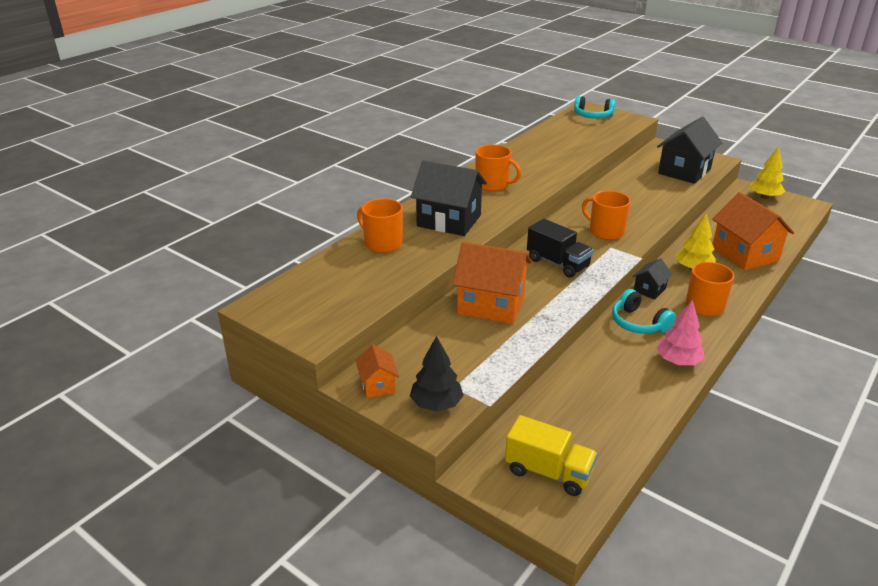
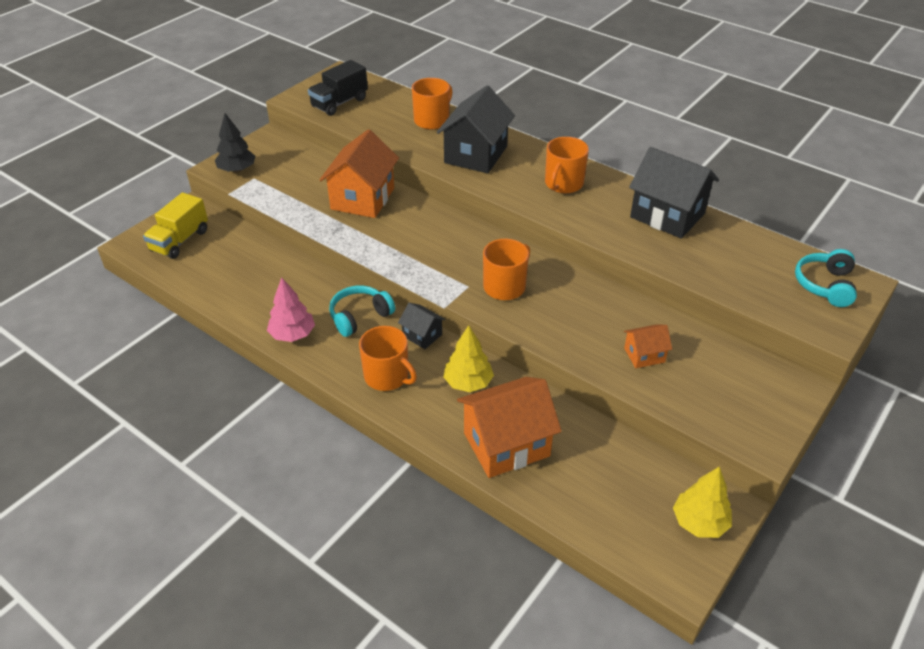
camera: 90 degrees right, 10 degrees up
(377, 385) = (266, 145): orange house -> orange house (644, 355)
(558, 263) = (433, 244): black truck -> black truck (339, 103)
(684, 171) = (703, 393): black house -> black house (667, 215)

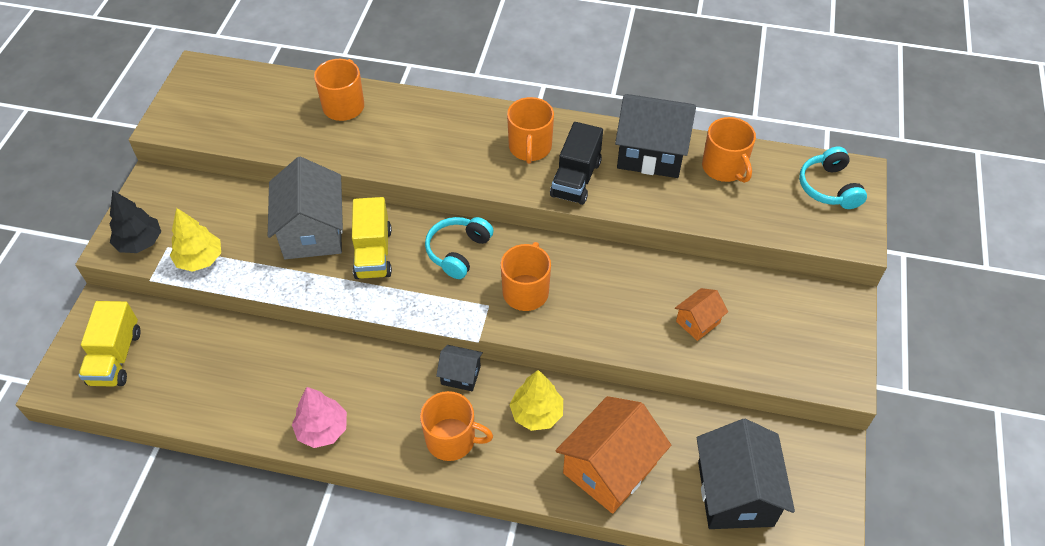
camera: 25 degrees left, 10 degrees up
(339, 103) = (222, 114): black truck -> black truck (576, 179)
(360, 316) = (382, 378): turquoise headphones -> turquoise headphones (458, 251)
(362, 198) = (312, 232): orange house -> grey house
(399, 225) = (373, 253): none -> yellow truck
(475, 155) = (418, 139): black house -> black house (735, 493)
(699, 522) = (817, 476): yellow tree -> yellow tree (200, 259)
(730, 243) = (724, 167): none -> orange mug

